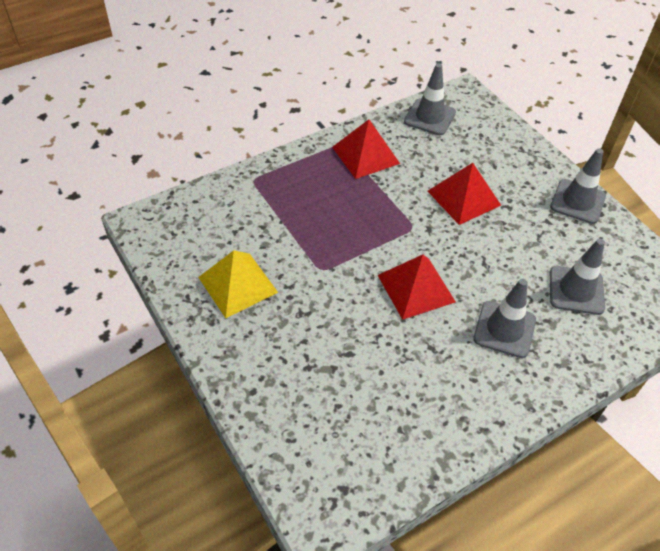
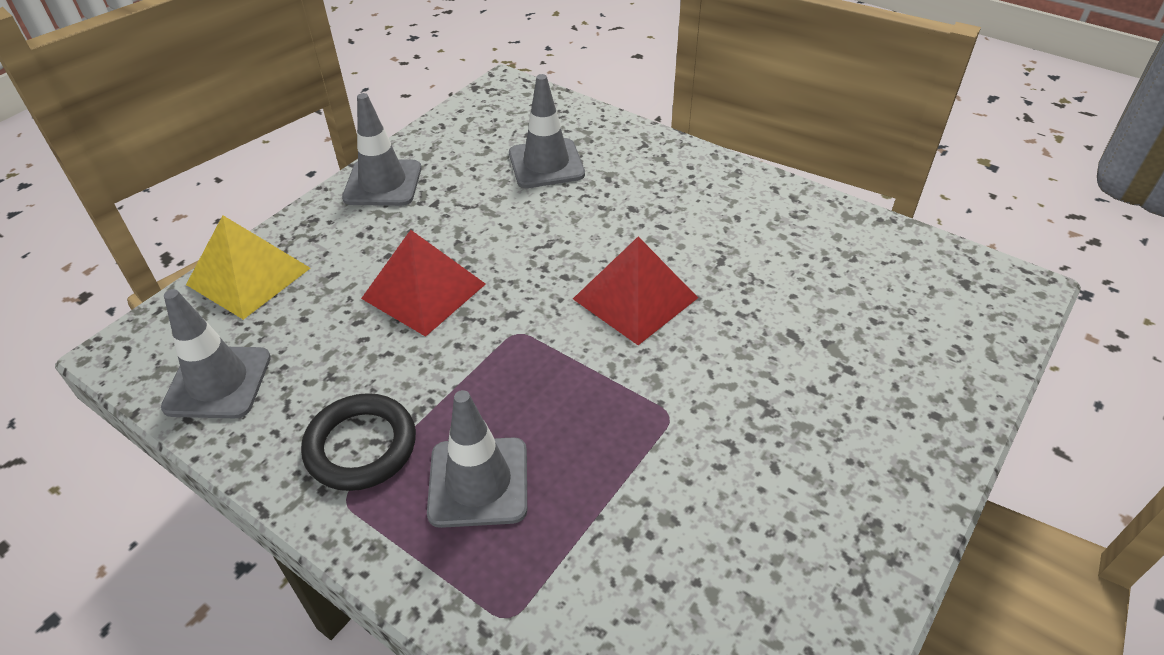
camera: 110 degrees left, 5 degrees down
(238, 284) = (779, 520): yellow pyramid -> yellow pyramid (248, 276)
(365, 155) = (361, 446): red pyramid -> black ring
(504, 329) = (646, 207): grey traffic cone -> grey traffic cone (478, 482)

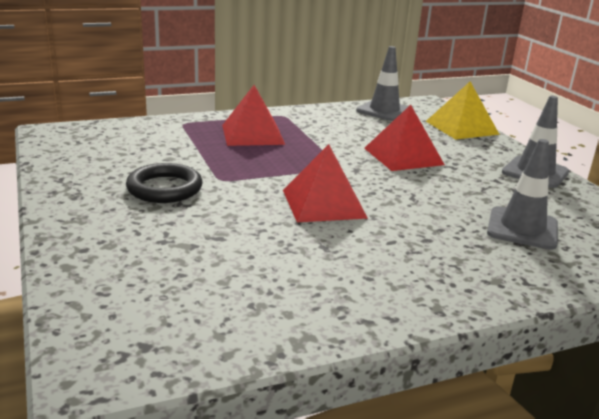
camera: 120 degrees right, 20 degrees down
(361, 446) = (307, 122): black ring -> black ring (164, 188)
(478, 482) = (252, 134): grey traffic cone -> red pyramid

